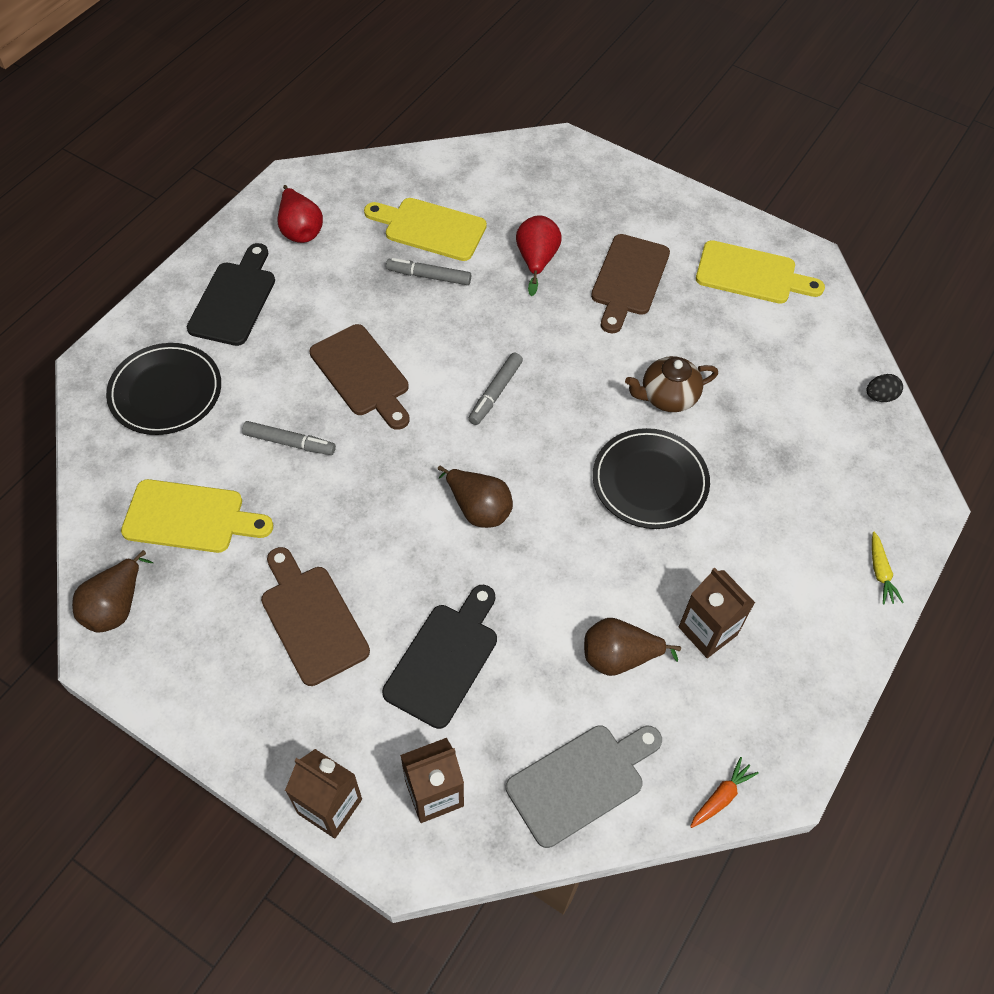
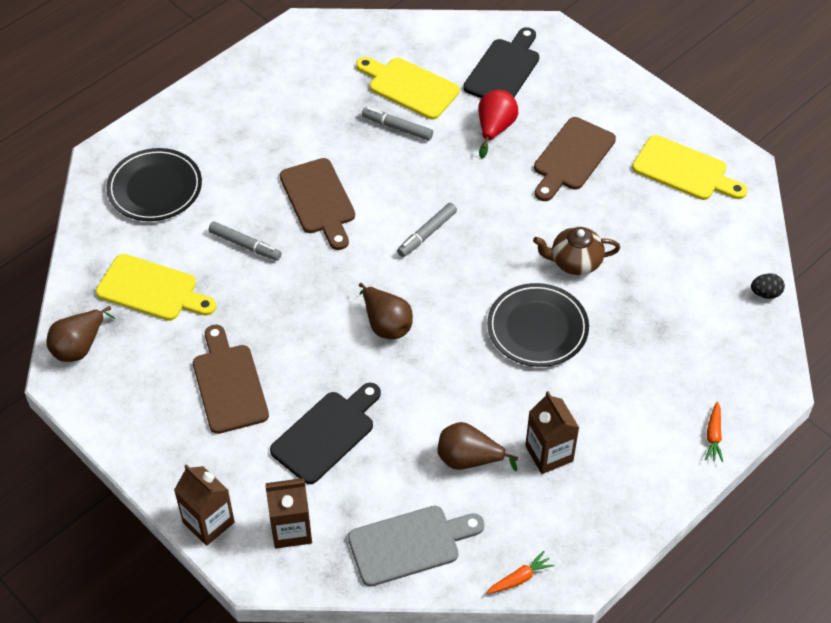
camera: 15 degrees right, 5 degrees down
(234, 299) = (228, 121): black cutting board -> black cutting board (503, 69)
(300, 230) = (297, 71): red pear -> none
(880, 572) = (713, 436): yellow carrot -> orange carrot

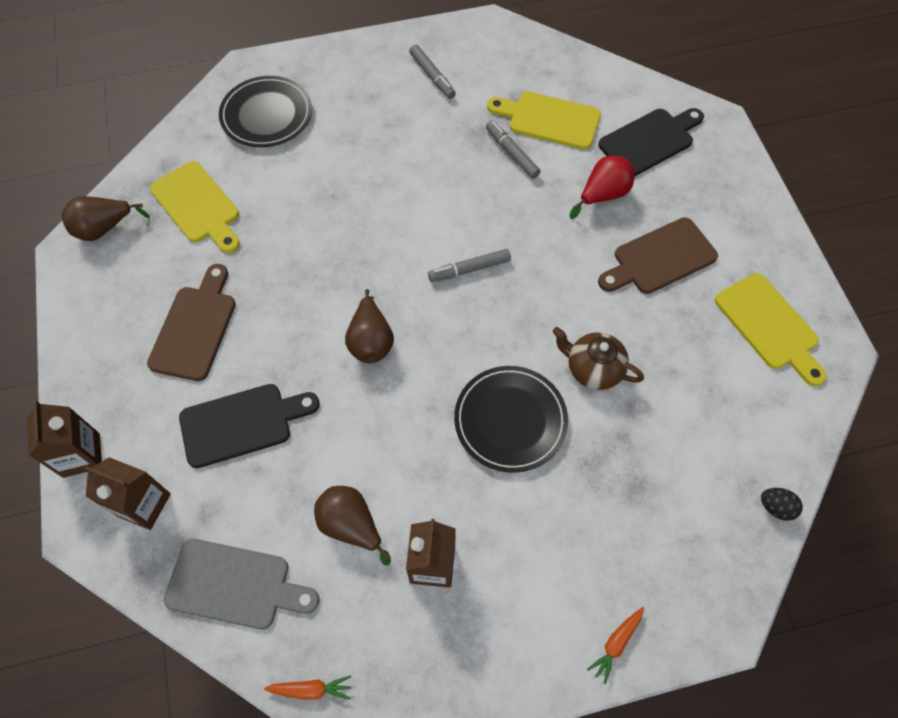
camera: 30 degrees right, 10 degrees up
(245, 245) = (302, 202): grey marker -> grey marker (432, 76)
(319, 200) = (395, 190): brown cutting board -> none
(409, 87) = (549, 120): yellow cutting board -> yellow cutting board turned 45 degrees counterclockwise

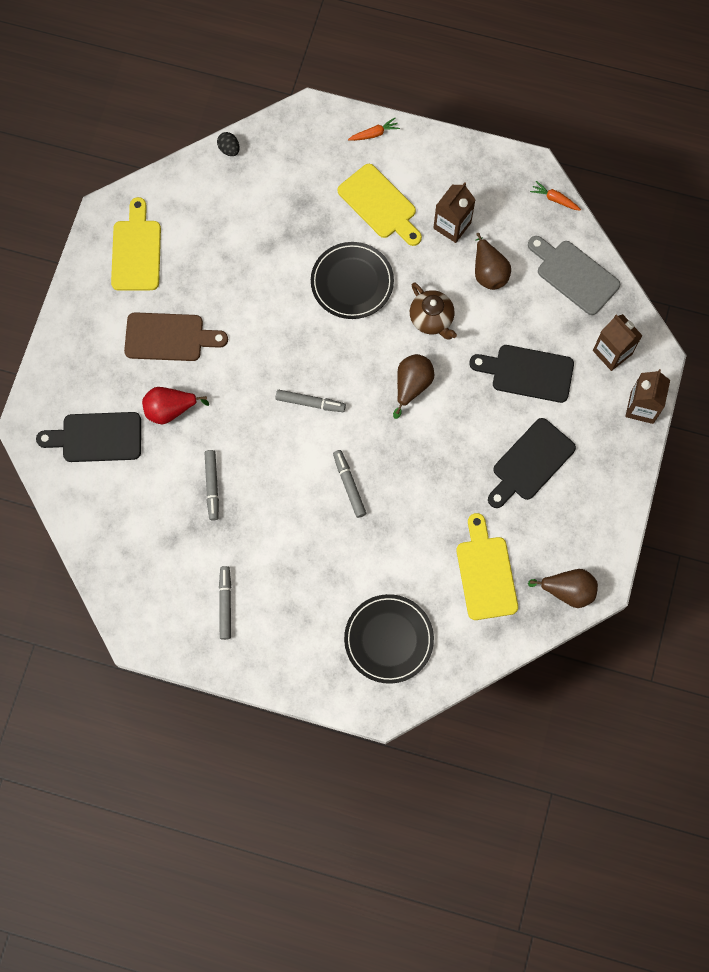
camera: 150 degrees left, 10 degrees up
(195, 328) = (531, 462): brown cutting board -> black cutting board
(380, 215) = (349, 485): none -> grey marker
(549, 120) = (160, 502): yellow cutting board -> yellow cutting board (379, 204)
(593, 369) = (275, 286): brown teapot -> brown teapot (432, 319)

